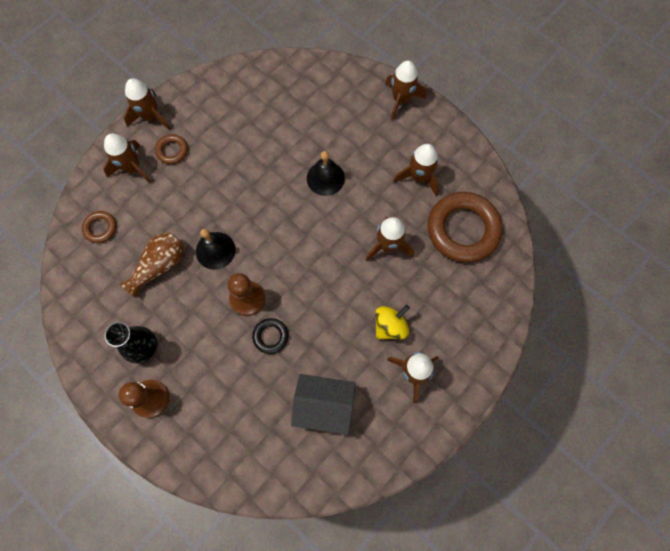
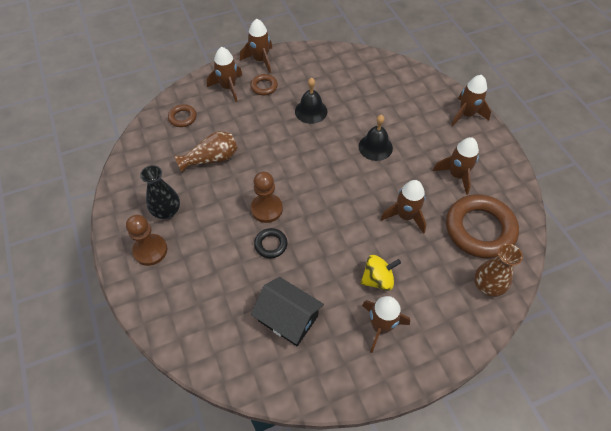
camera: 25 degrees right, 15 degrees down
(215, 250) = (260, 165): black bell -> black bell (311, 111)
(491, 287) = (487, 286): none -> brown vase

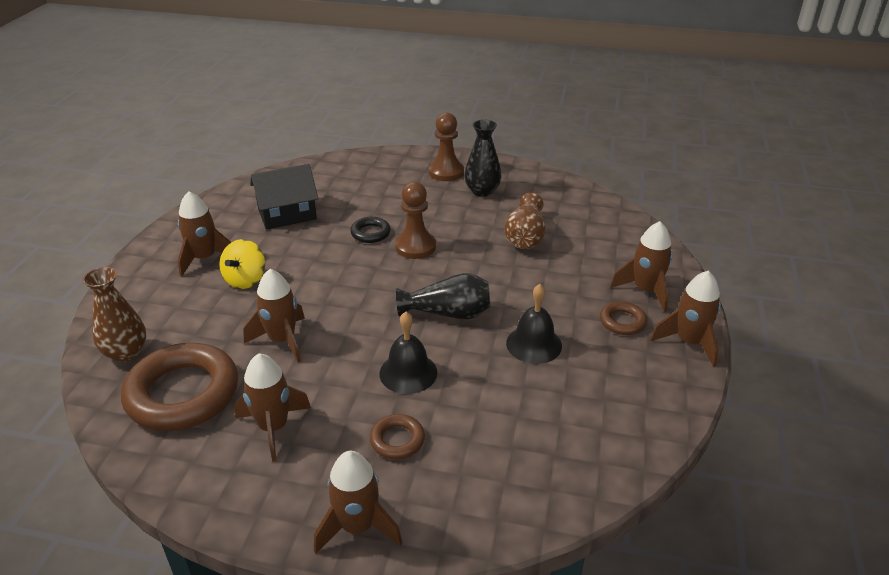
camera: 125 degrees right, 20 degrees down
(182, 117) = (614, 238): brown ring -> brown ring (397, 440)
(317, 156) = (448, 313): none -> black vase

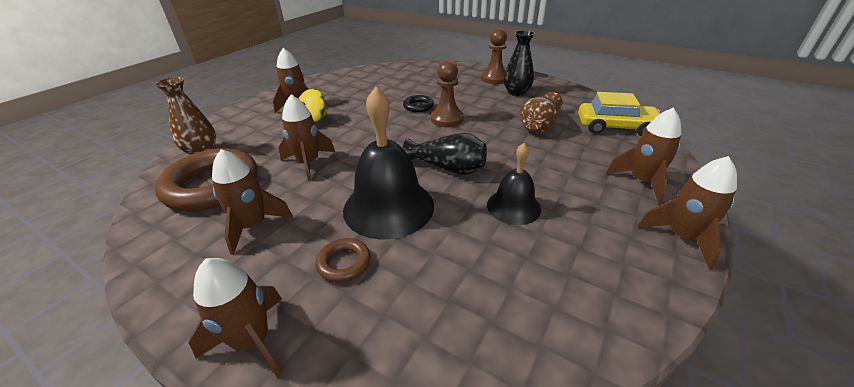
camera: 20 degrees right, 0 degrees up
(287, 214) = (368, 88): black house -> none
(408, 372) = (388, 207): black bell -> black bell, size x1.71
(606, 226) = (615, 127): none -> yellow car
(622, 321) = (610, 204): brown ring -> none

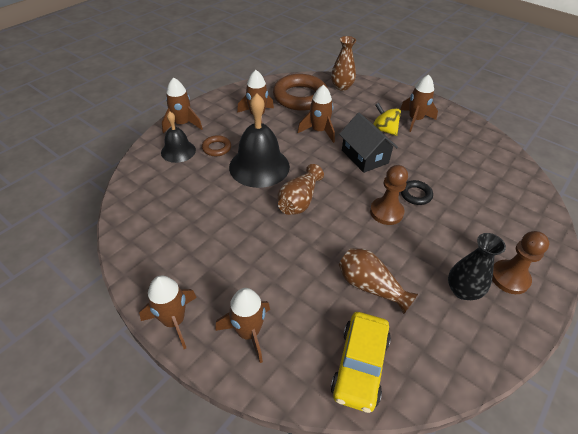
camera: 95 degrees right, 10 degrees up
(362, 131) = (364, 156): none -> black house
(448, 168) = (299, 200): black vase -> brown vase
(513, 206) = (241, 228): black bell -> black bell (178, 151)

